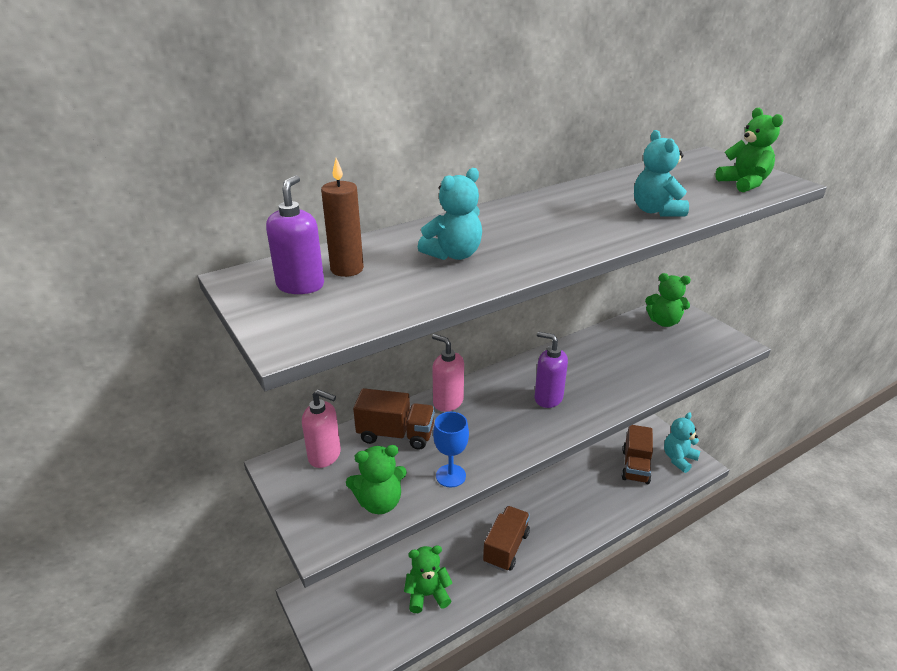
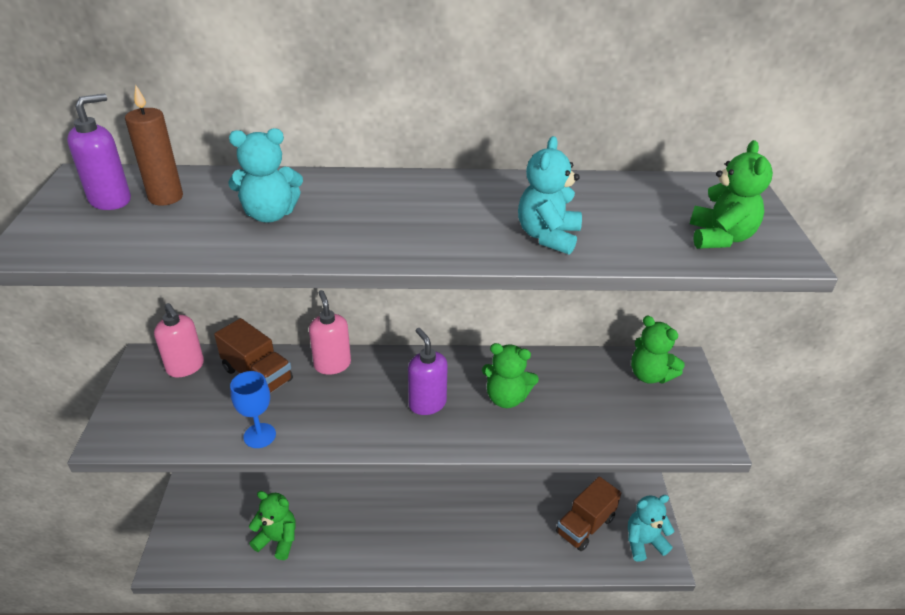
camera: 30 degrees right, 5 degrees up
(379, 502) = (181, 429): green teddy bear -> green teddy bear (506, 398)
(506, 547) = (380, 536): brown truck -> none

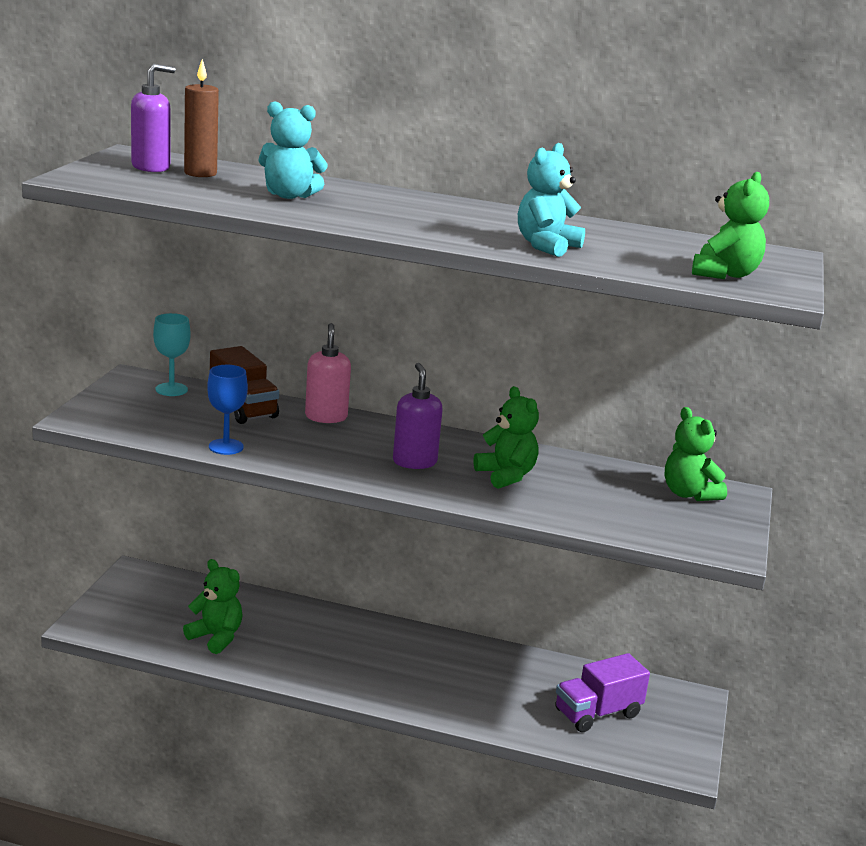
camera: 15 degrees right, 15 degrees down
(185, 367) = (171, 389): pink soap dispenser -> turquoise goblet
(506, 398) = (506, 475): green teddy bear -> green teddy bear turned 150 degrees counterclockwise
(585, 525) = (597, 713): brown truck -> purple truck
(643, 542) = (667, 745): turquoise teddy bear -> none

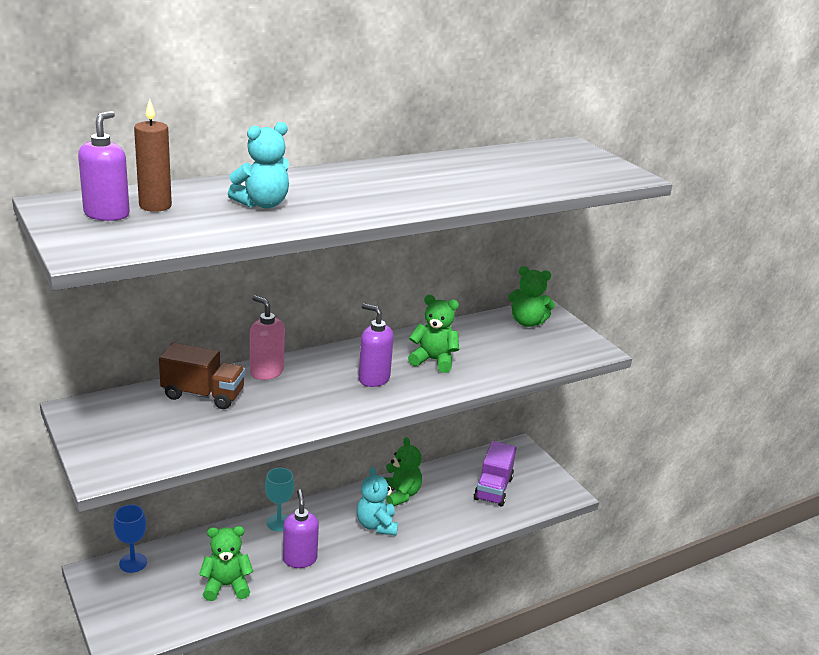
camera: 45 degrees left, 5 degrees up
(171, 389) = (124, 405): turquoise goblet -> turquoise goblet (279, 522)
(226, 447) = (248, 434): blue goblet -> blue goblet (133, 563)
(305, 655) = (299, 559): none -> purple soap dispenser
(546, 246) = (482, 187): turquoise teddy bear -> turquoise teddy bear (376, 525)
(725, 274) = (589, 173): green teddy bear -> green teddy bear (400, 494)

